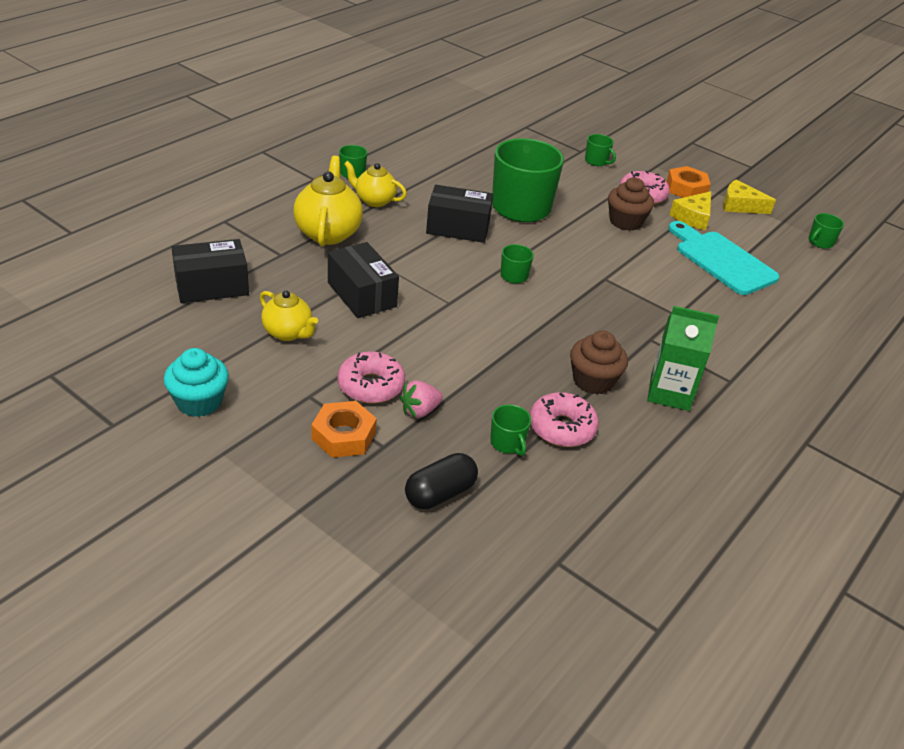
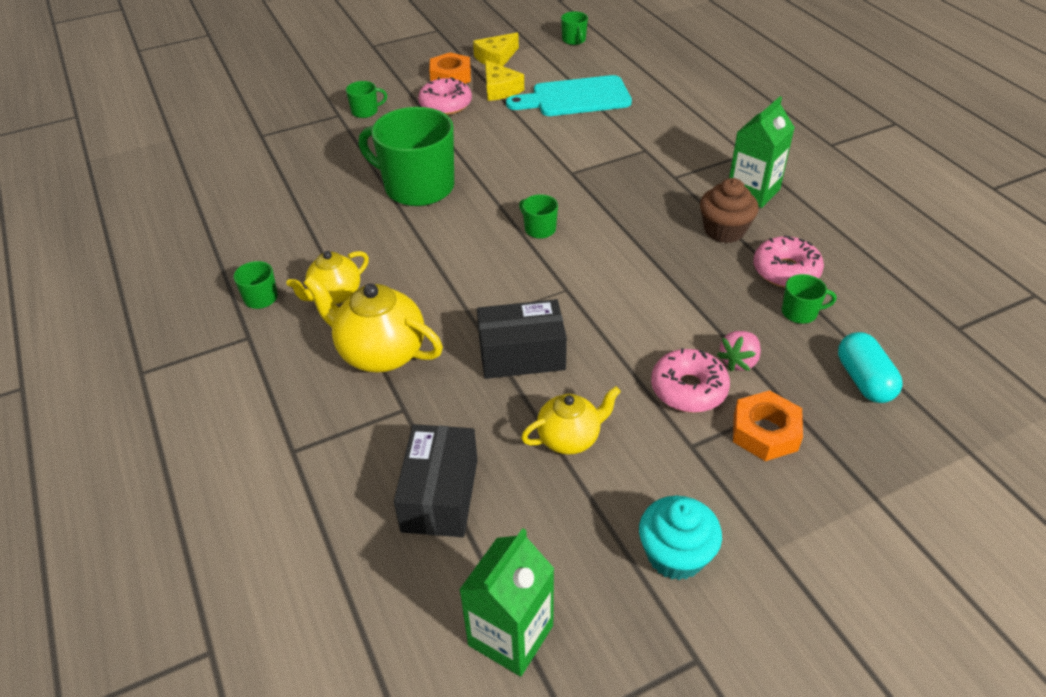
camera: 60 degrees left, 5 degrees up
(110, 338) = (510, 635): none -> green carton
(420, 411) = (739, 361): pink strawberry -> pink strawberry turned 45 degrees clockwise
(440, 493) = (864, 380): black capsule -> turquoise capsule
(458, 227) = (431, 243): black box -> none
(625, 222) = (485, 129): brown cupcake -> none

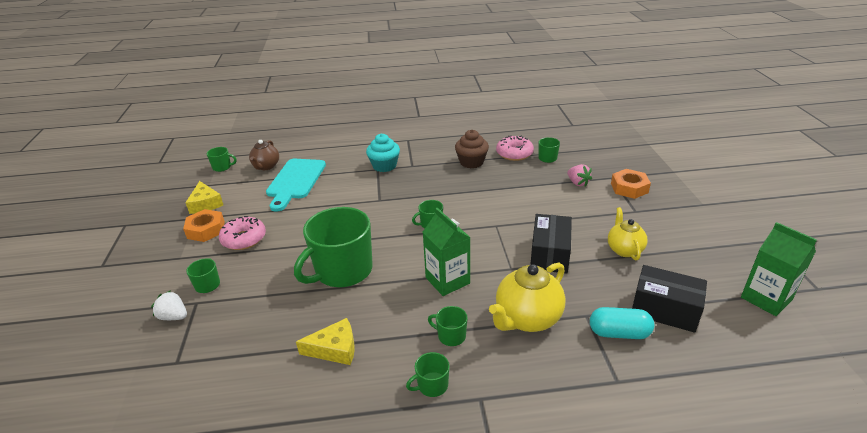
camera: 70 degrees left, 10 degrees down
(316, 111) = (174, 316): none -> white strawberry
(335, 295) = (451, 336): yellow teapot -> green mug
(500, 89) = (250, 210): yellow cheese -> yellow cheese (335, 349)
(594, 67) = (266, 166): none -> brown teapot
(675, 555) = (708, 232): turquoise cupcake -> turquoise cupcake (384, 166)
(688, 389) = (594, 202): pink donut -> none
(753, 191) = (443, 146): green carton -> green carton (447, 280)
(864, 380) = (600, 154): turquoise capsule -> turquoise capsule (619, 333)

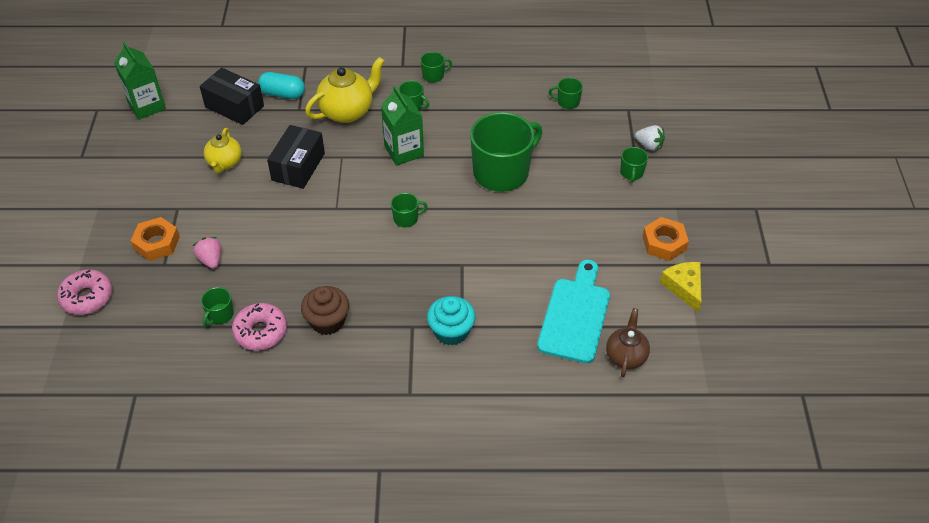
camera: 175 degrees left, 15 degrees up
(222, 167) = (693, 364): green mug -> green mug (567, 102)
(244, 239) = (614, 224): pink donut -> pink donut (87, 297)
(335, 349) = (504, 106): yellow cheese -> none

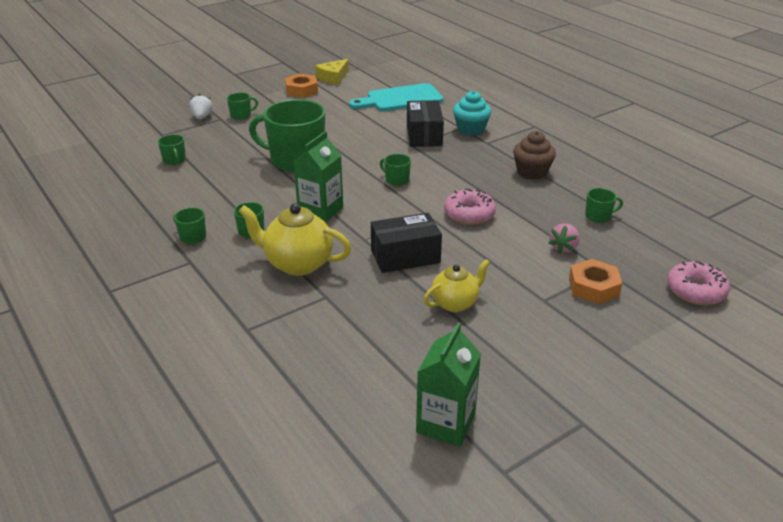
camera: 125 degrees left, 15 degrees down
(234, 106) = (368, 346): black box -> black box (424, 135)
(260, 332) = (582, 193): pink donut -> pink donut (469, 214)
(282, 94) = (312, 320): turquoise capsule -> none
(626, 356) = (409, 79): brown teapot -> none

